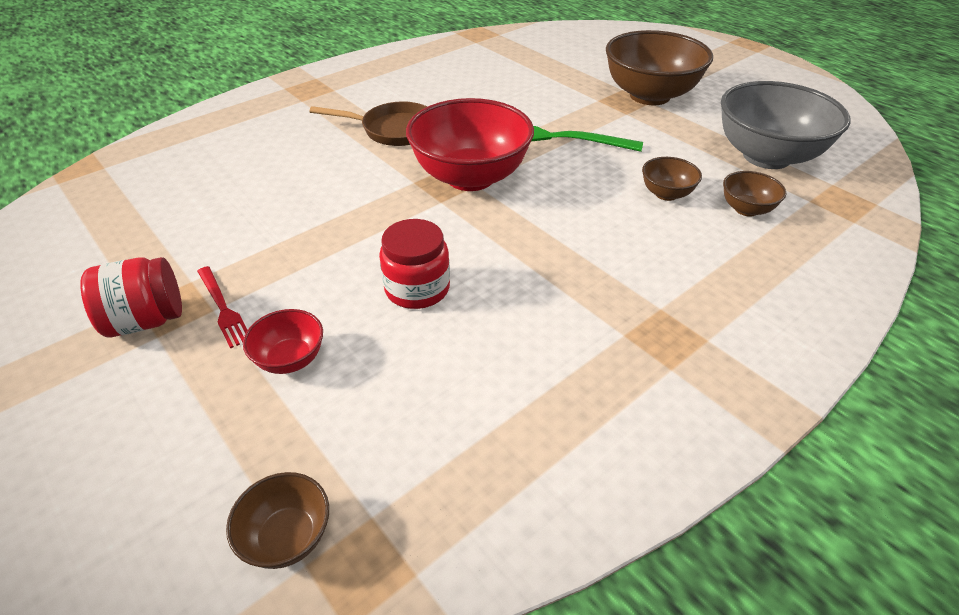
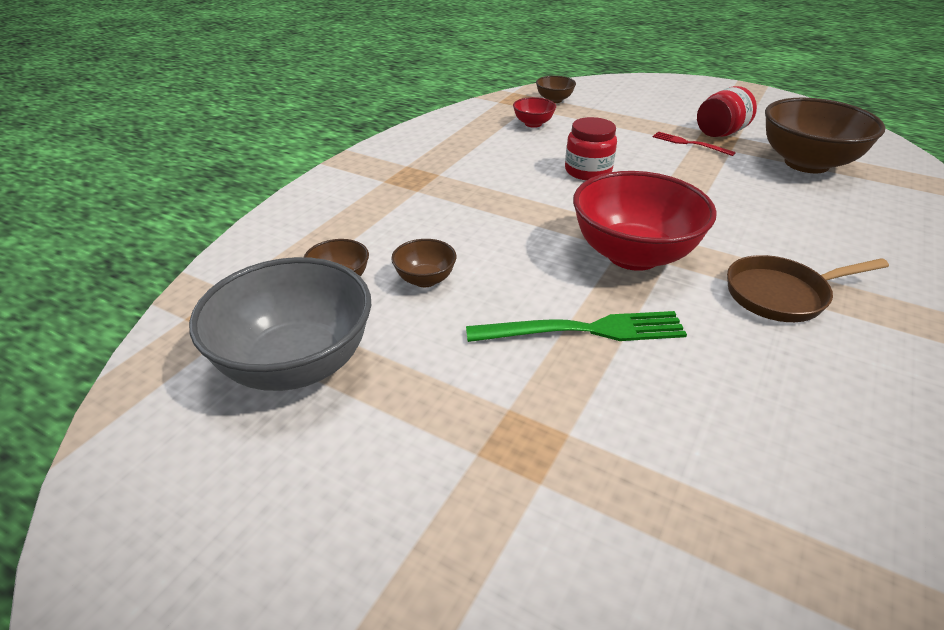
camera: 160 degrees right, 5 degrees down
(290, 359) = (621, 134): red bowl -> red bowl (533, 124)
(649, 96) = (483, 474): brown bowl -> brown bowl (806, 163)

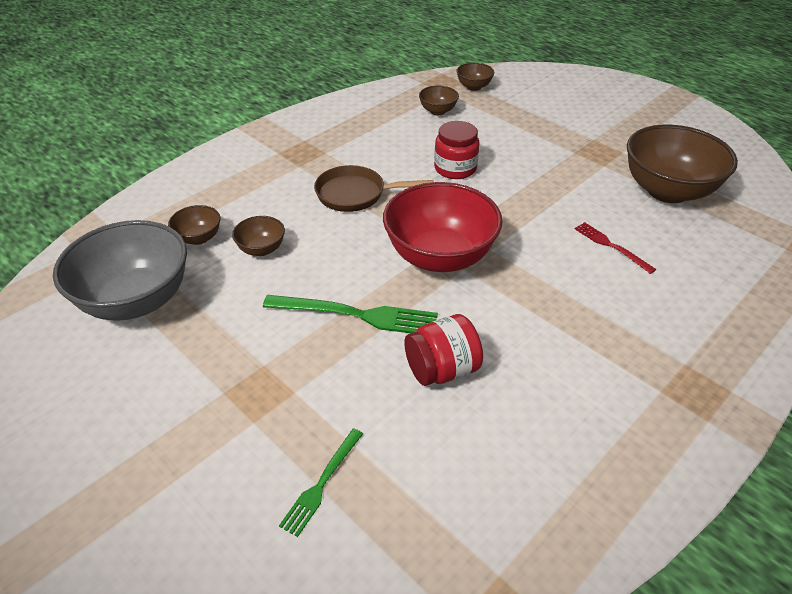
camera: 15 degrees right, 5 degrees up
(533, 124) = (438, 111): red bowl -> brown bowl
(679, 541) = (322, 483): none -> green fork
(690, 144) = (569, 153): red fork -> red fork (611, 246)
(720, 133) = (608, 145): red jar -> red jar (442, 369)
(781, 295) = (540, 315): brown pan -> brown pan (356, 194)

